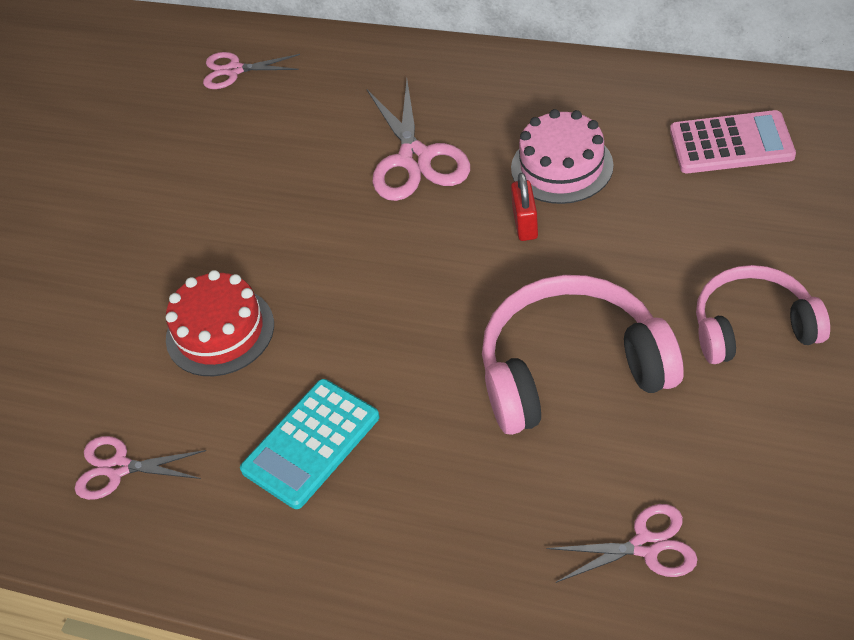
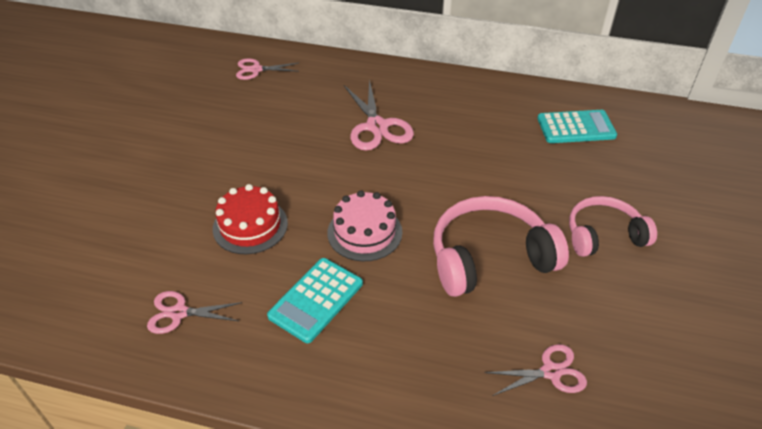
camera: 10 degrees left, 5 degrees down
(525, 224) = (451, 168): red padlock -> none
(562, 166) = (471, 135): pink cake -> pink cake (364, 232)
(731, 143) = (576, 127): pink calculator -> turquoise calculator

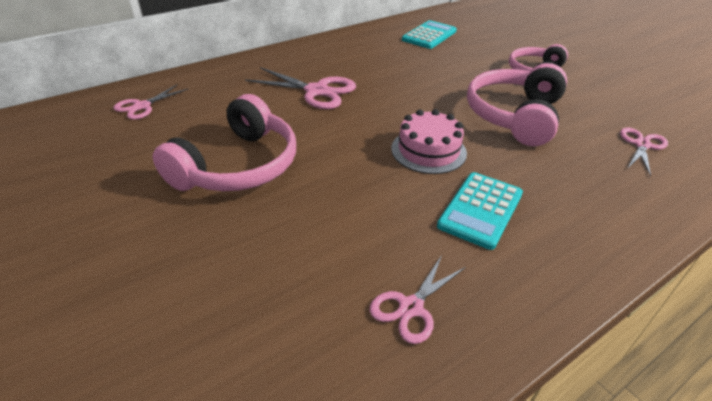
camera: 50 degrees left, 5 degrees down
(239, 153) = (238, 166): none -> pink headphones
(250, 226) = (344, 204): red cake -> none
(316, 300) = (480, 210): turquoise calculator -> turquoise calculator turned 45 degrees clockwise

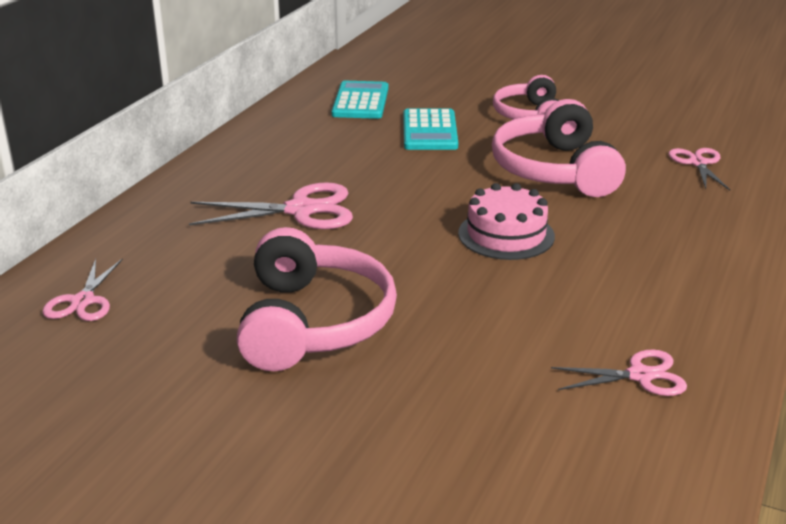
camera: 30 degrees left, 10 degrees down
(411, 307) = (640, 376): pink scissors -> pink scissors turned 105 degrees counterclockwise
(480, 210) = (615, 273): turquoise calculator -> turquoise calculator (430, 131)

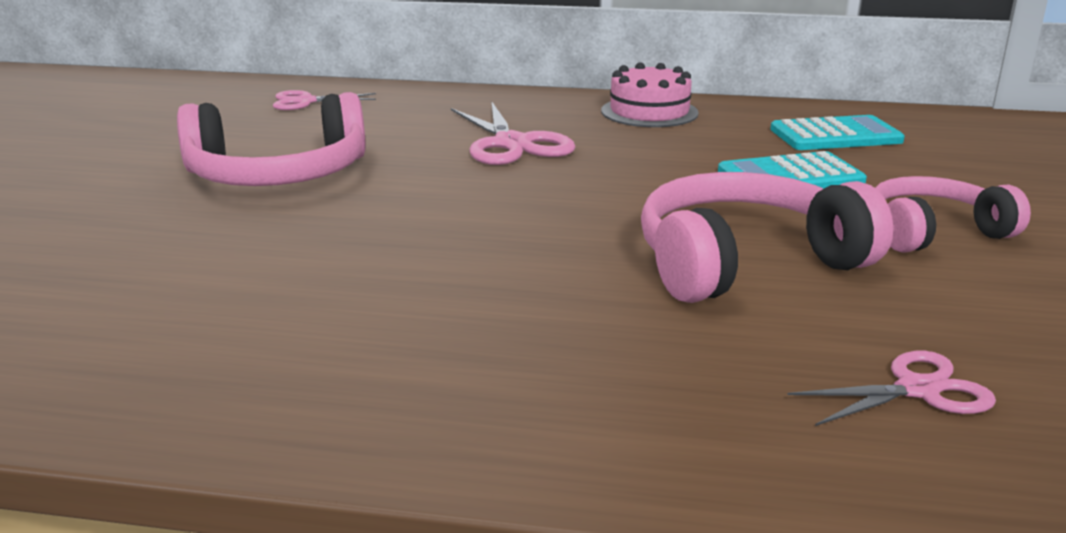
camera: 75 degrees right, 5 degrees down
(506, 235) = (512, 244): pink cake -> pink cake (649, 112)
(640, 376) = (157, 350): pink scissors -> none

